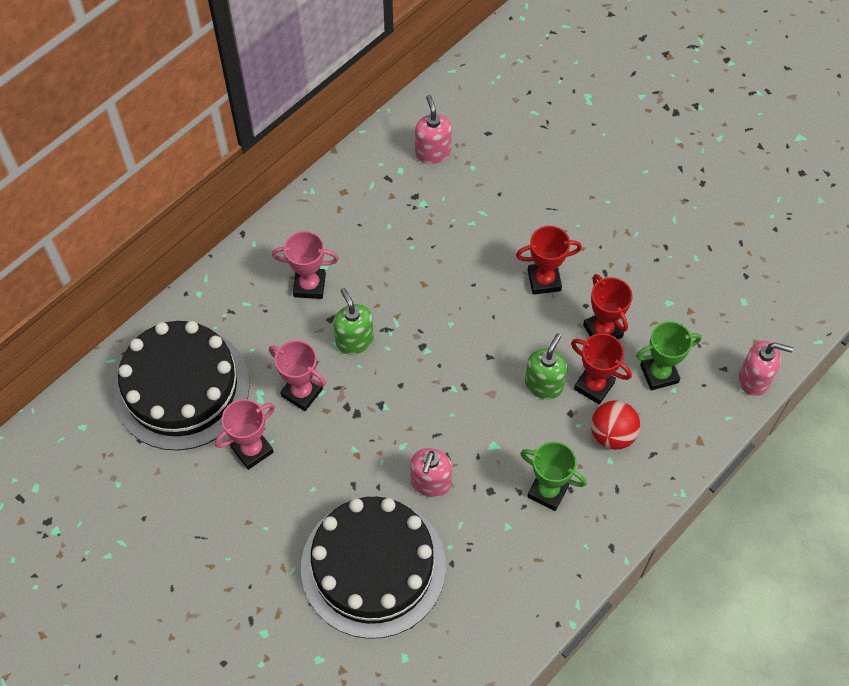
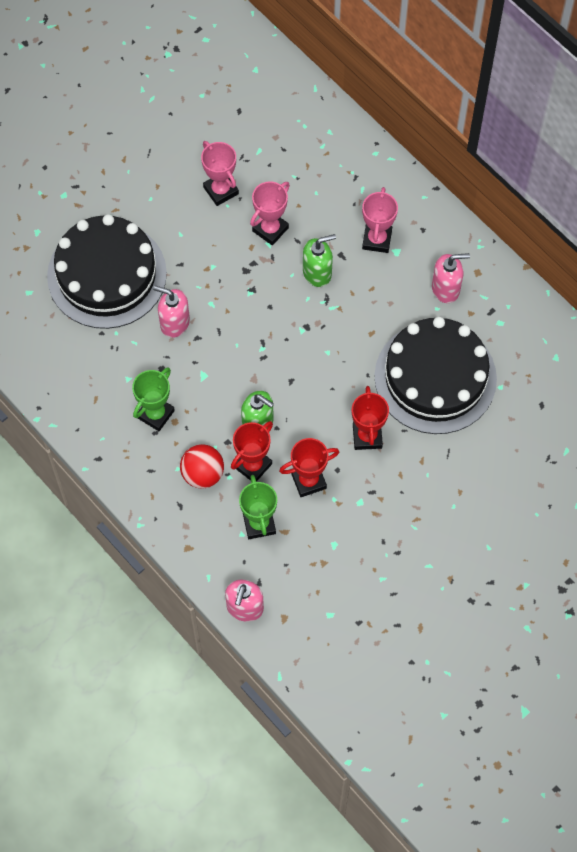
camera: 95 degrees right, 5 degrees up
(181, 387) = (284, 139): black cake -> black cake (435, 377)
(432, 152) = (520, 353): pink soap dispenser -> pink soap dispenser (446, 288)

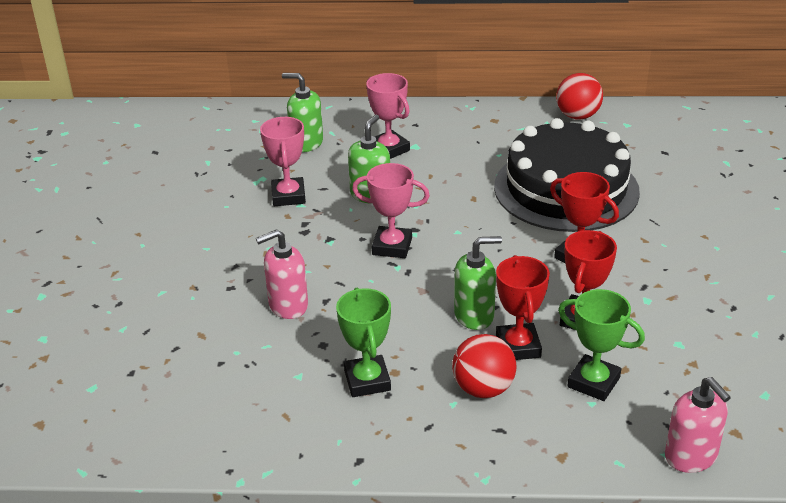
camera: 45 degrees left, 30 degrees down
(107, 274) = (167, 319): black cake -> none
(221, 190) = (206, 201): pink trophy -> pink trophy (392, 246)
(335, 186) = (306, 143): none -> green soap dispenser
(446, 288) = (487, 141): pink soap dispenser -> none
(536, 319) = (577, 116): none -> red ball

